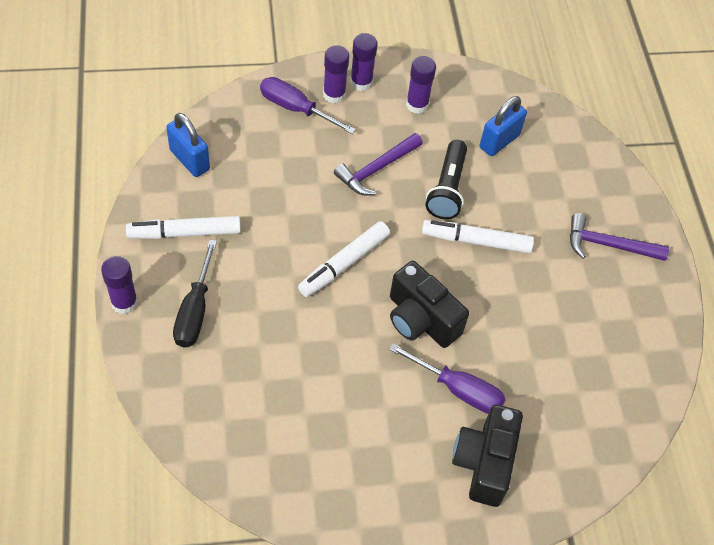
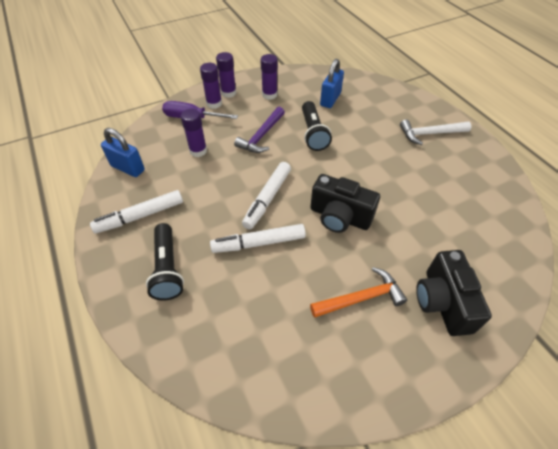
camera: 15 degrees left, 5 degrees down
(124, 302) = (106, 283): purple glue stick -> purple glue stick (198, 151)
(195, 310) = (168, 268): black screwdriver -> black flashlight
(394, 423) = (361, 298): none -> orange hammer
(458, 389) = (392, 255): purple screwdriver -> none
(476, 241) = (348, 157): white marker -> white marker (258, 243)
(608, 245) = (430, 134): purple hammer -> white hammer

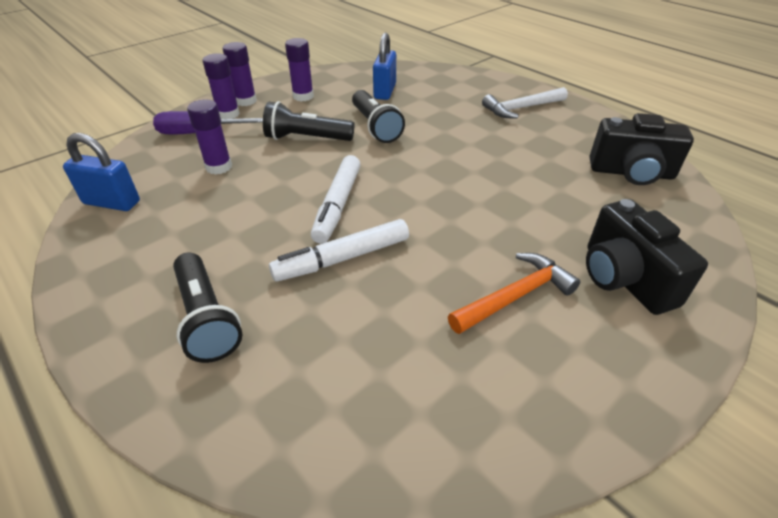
camera: 15 degrees left, 10 degrees down
(140, 216) = (145, 258): white marker -> none
(262, 136) = (306, 139): purple hammer -> black flashlight
(339, 217) = (446, 209): black camera -> black camera (631, 173)

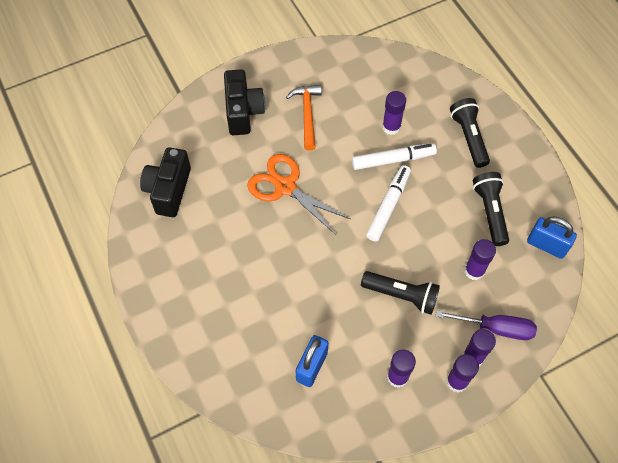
camera: 165 degrees left, 20 degrees up
(356, 307) = (391, 127): none -> purple glue stick
(375, 127) = (338, 300): black flashlight -> black flashlight (490, 212)
(488, 200) = (285, 187): none -> orange scissors
(514, 296) = (307, 115): orange hammer -> orange hammer turned 105 degrees clockwise
(521, 108) = (193, 298): white hammer -> none
(631, 173) = (168, 190): black camera -> black camera turned 105 degrees counterclockwise

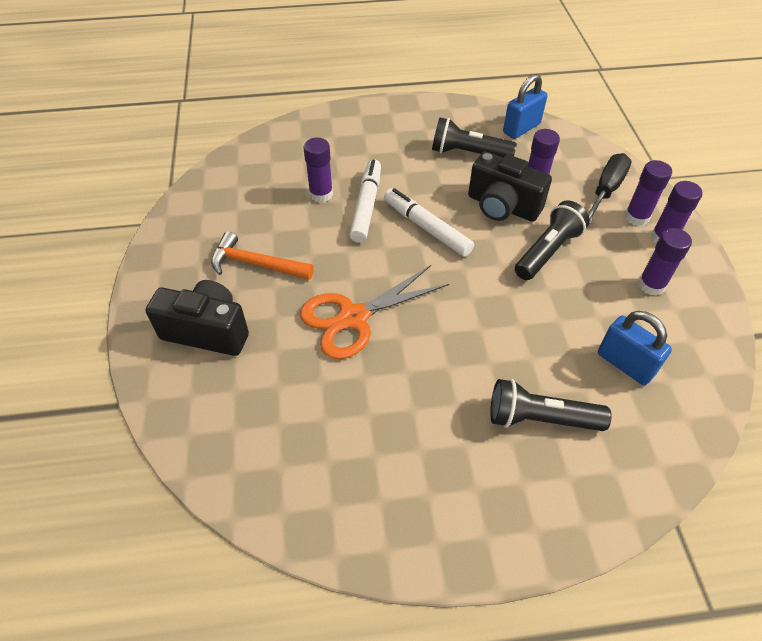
camera: 70 degrees left, 10 degrees down
(168, 190) = (288, 465): black camera -> black camera (502, 206)
(468, 137) = (369, 140): black flashlight -> black flashlight (540, 419)
(495, 328) = (606, 190): purple screwdriver -> black screwdriver

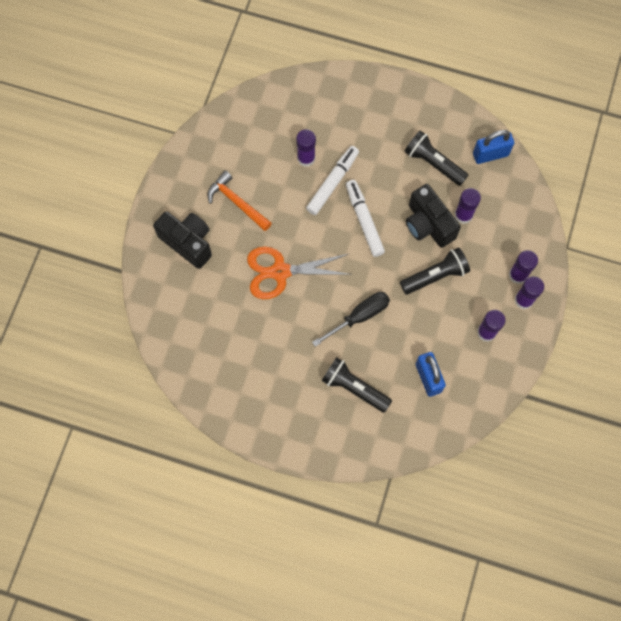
camera: 25 degrees right, 20 degrees up
(606, 190) = (513, 242): black screwdriver -> black screwdriver (359, 317)

